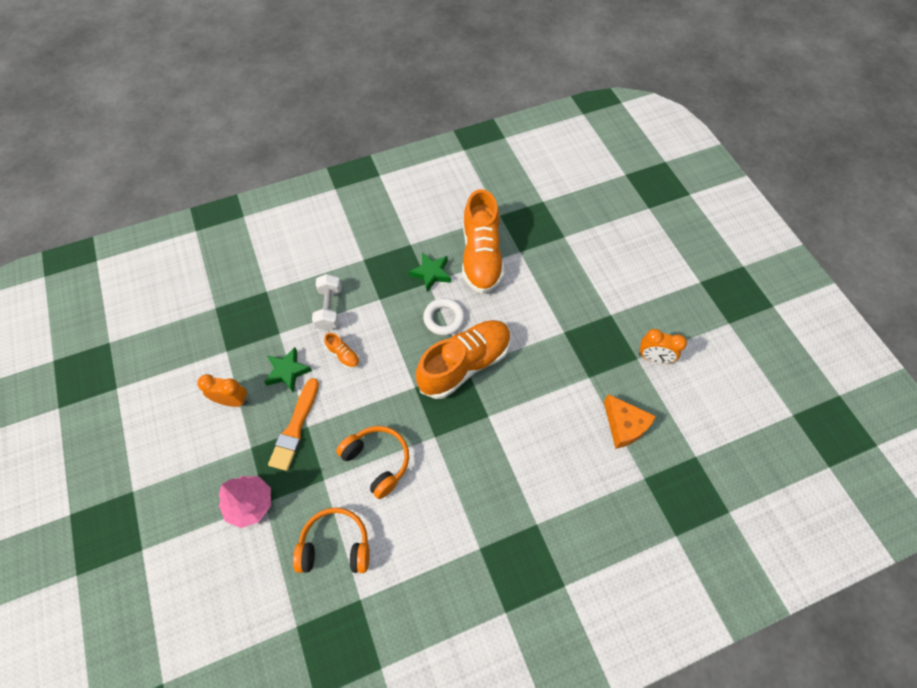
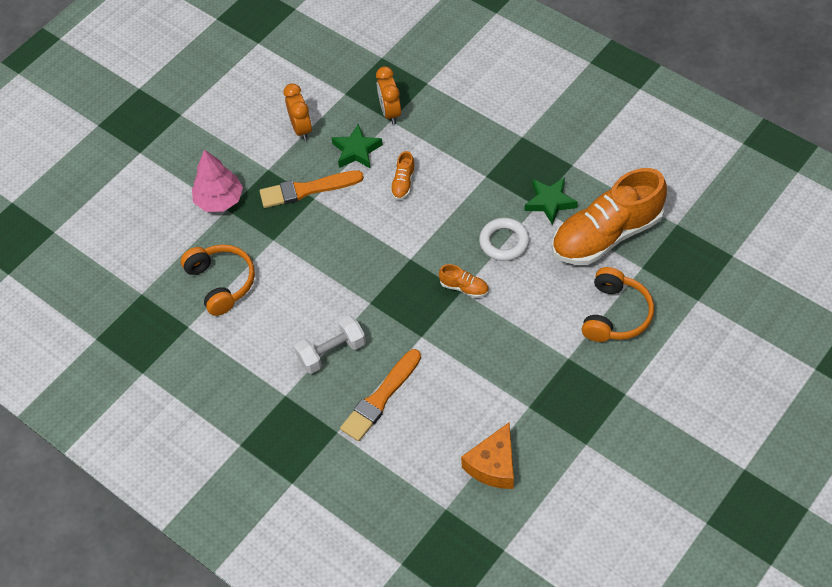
camera: 65 degrees right, 5 degrees down
(329, 308) = (445, 142): white dumbbell -> white dumbbell (332, 352)
(377, 461) = (316, 270): orange headphones -> orange headphones (615, 314)
(465, 364) = (464, 287): orange shoe -> orange shoe, size x0.40
(524, 474) = (381, 397): none -> orange brush
(654, 358) = (599, 460): orange clock -> orange clock (390, 112)

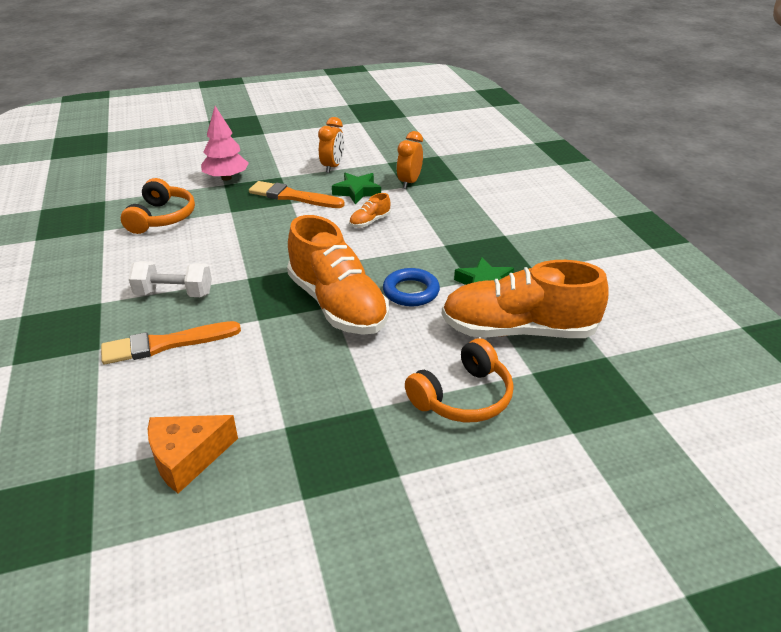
camera: 30 degrees right, 20 degrees down
(464, 287) = (337, 305): orange shoe -> orange shoe, size x2.50
(504, 242) = (411, 291): white ring -> blue ring

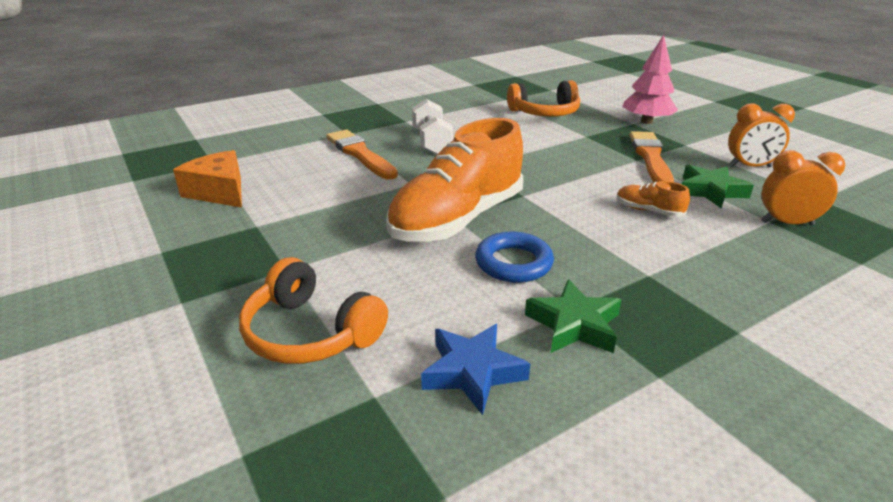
camera: 75 degrees right, 5 degrees down
(518, 331) = (472, 372): orange shoe -> blue star

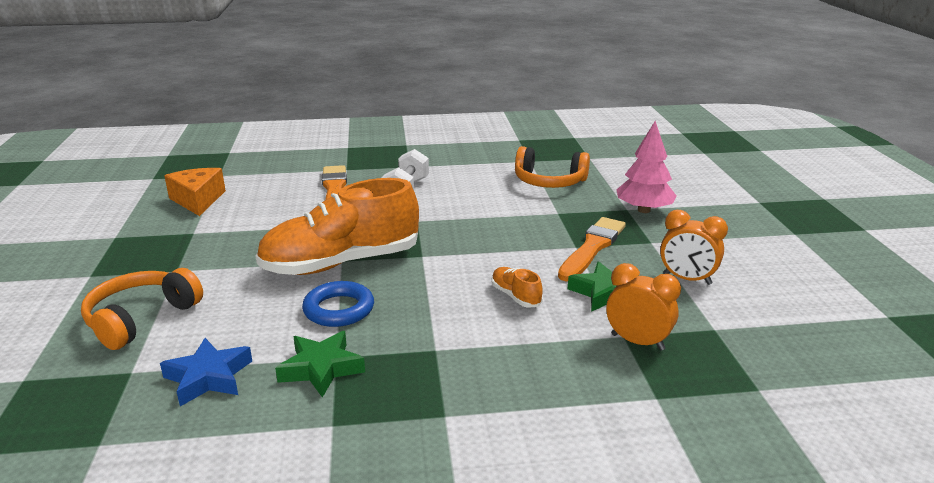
camera: 25 degrees right, 5 degrees down
(310, 332) = (141, 319): orange headphones -> orange headphones turned 60 degrees clockwise

